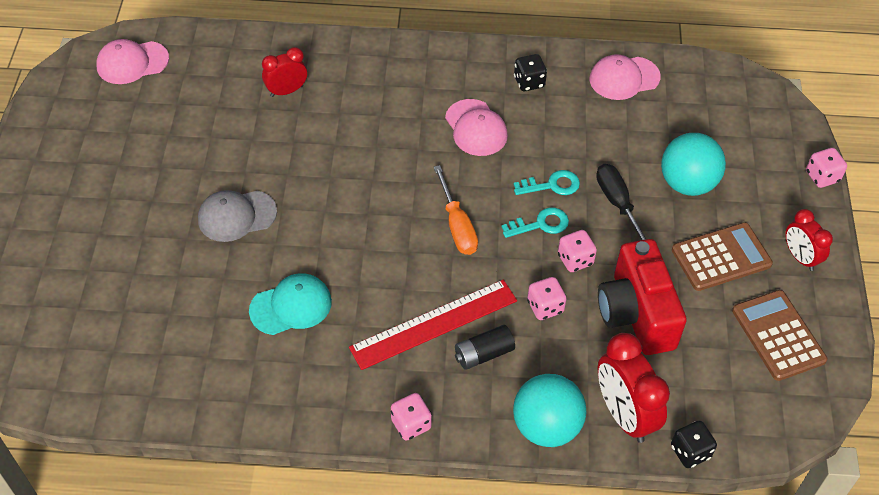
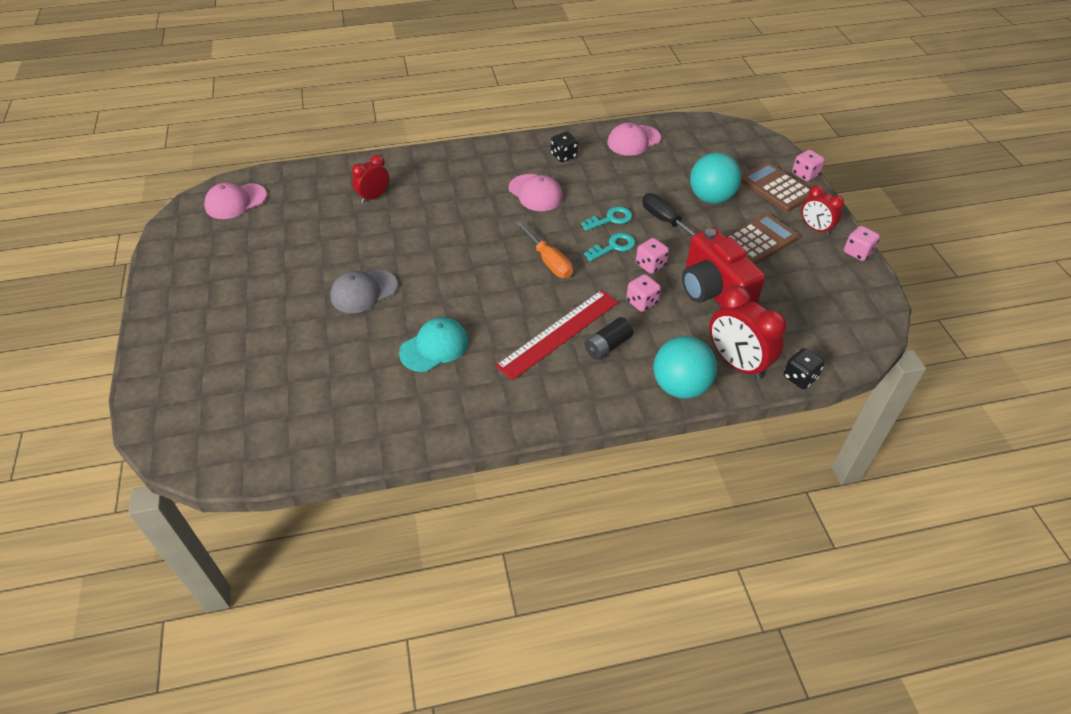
camera: 15 degrees left, 5 degrees down
(411, 424) = (570, 411): pink dice -> pink dice (857, 252)
(778, 335) = (825, 283): brown calculator -> brown calculator (776, 188)

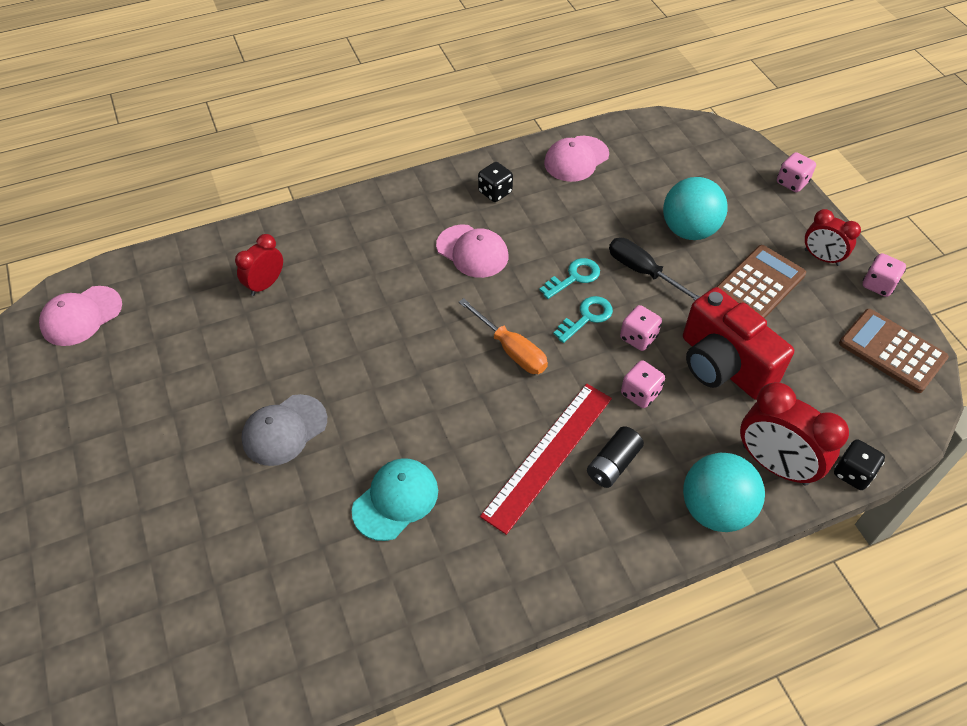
camera: 10 degrees left, 5 degrees up
(776, 188) = (762, 205): brown calculator -> brown calculator (892, 351)

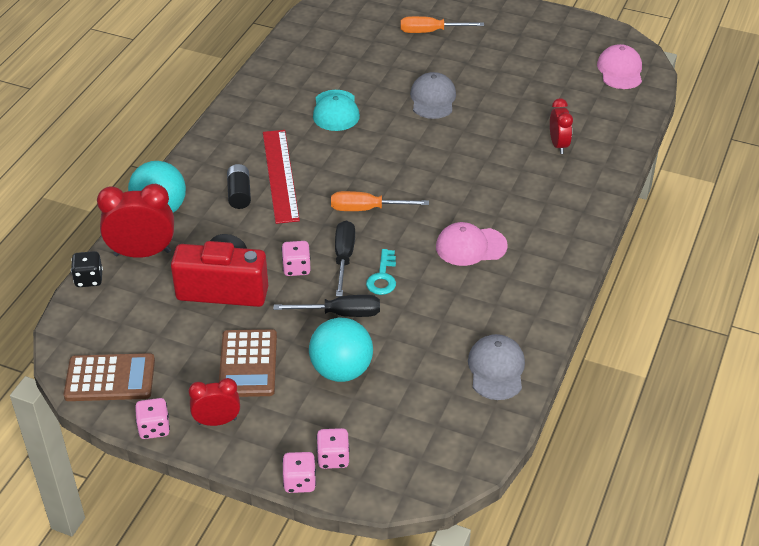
camera: 135 degrees right, 10 degrees down
(139, 538) = (431, 32): none -> orange screwdriver
(495, 192) = (516, 297): black dice -> none
(576, 159) = (496, 369): pink cap -> grey cap
(586, 317) = (344, 258): turquoise key -> black screwdriver
(640, 393) = (261, 238): pink dice -> pink dice (333, 458)

